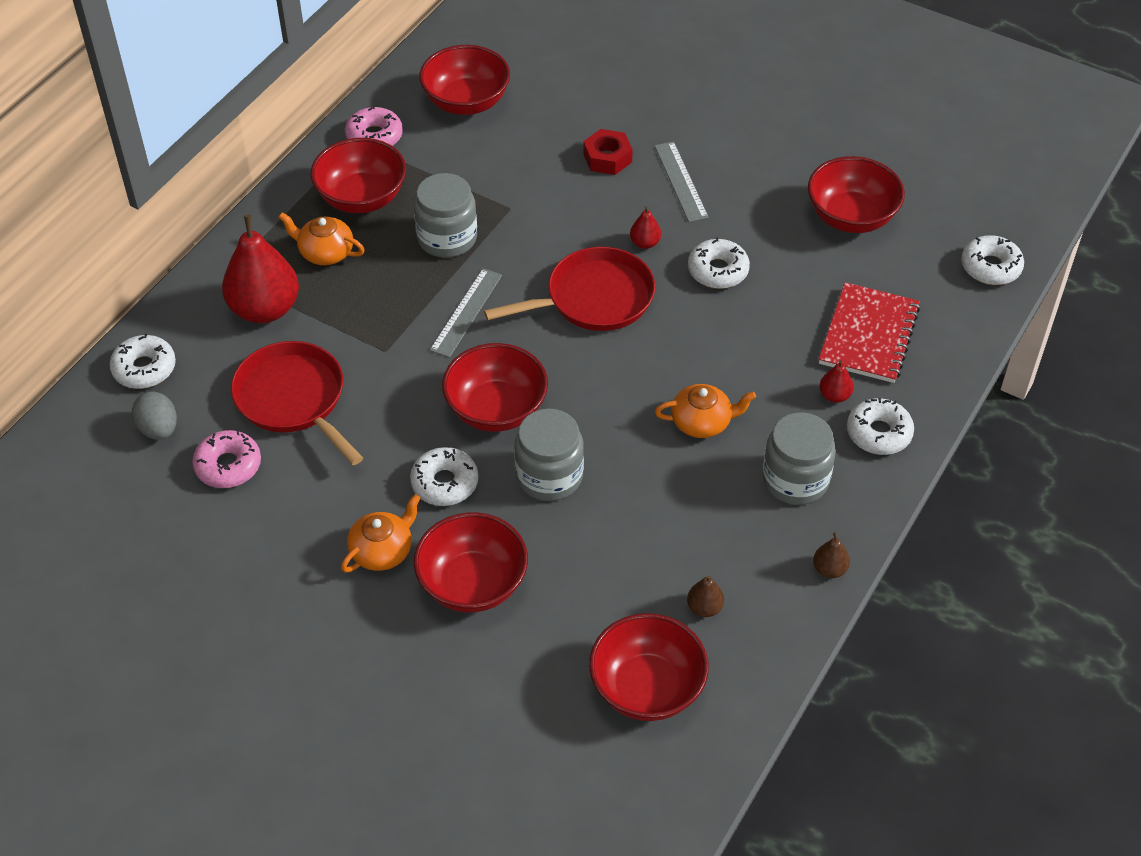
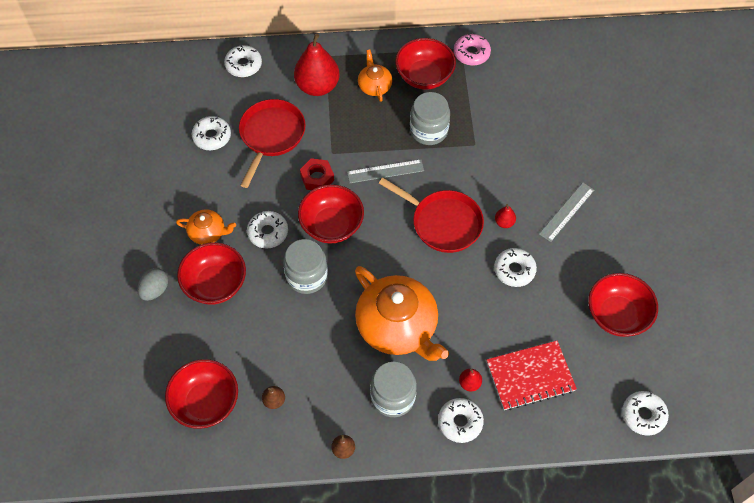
camera: 55 degrees right, 10 degrees up
(159, 429) = (213, 95): grey egg -> grey egg (155, 290)
(228, 466) = (212, 137): pink donut -> white donut
(466, 102) = (534, 76): red bowl -> none
(607, 158) = (552, 166): red nut -> red nut (317, 178)
(702, 422) = (398, 327): orange teapot -> orange teapot, size x2.06

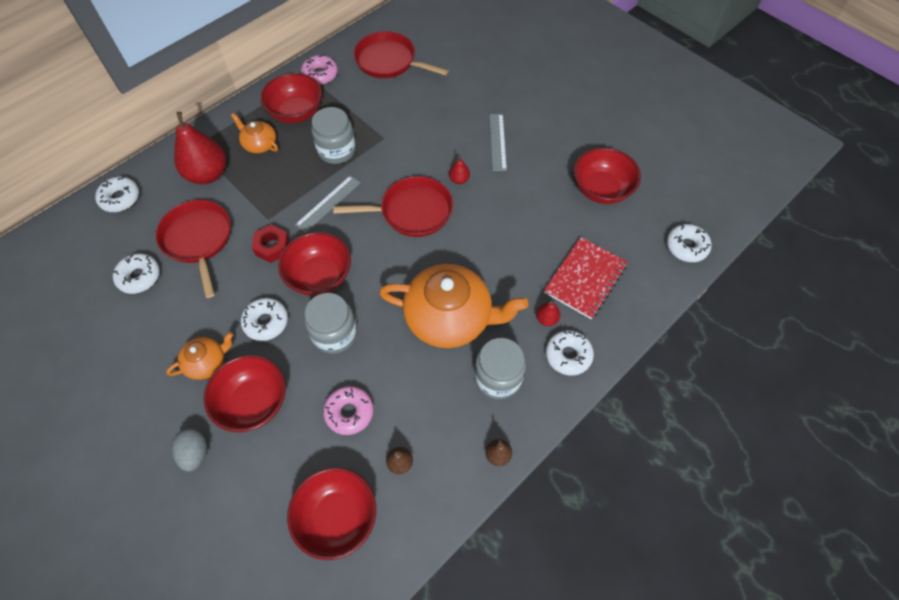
camera: 40 degrees left, 0 degrees up
(270, 340) = (349, 412): none -> pink donut
(514, 270) = (499, 209): white donut -> none
(539, 77) = (389, 61): none -> red pan

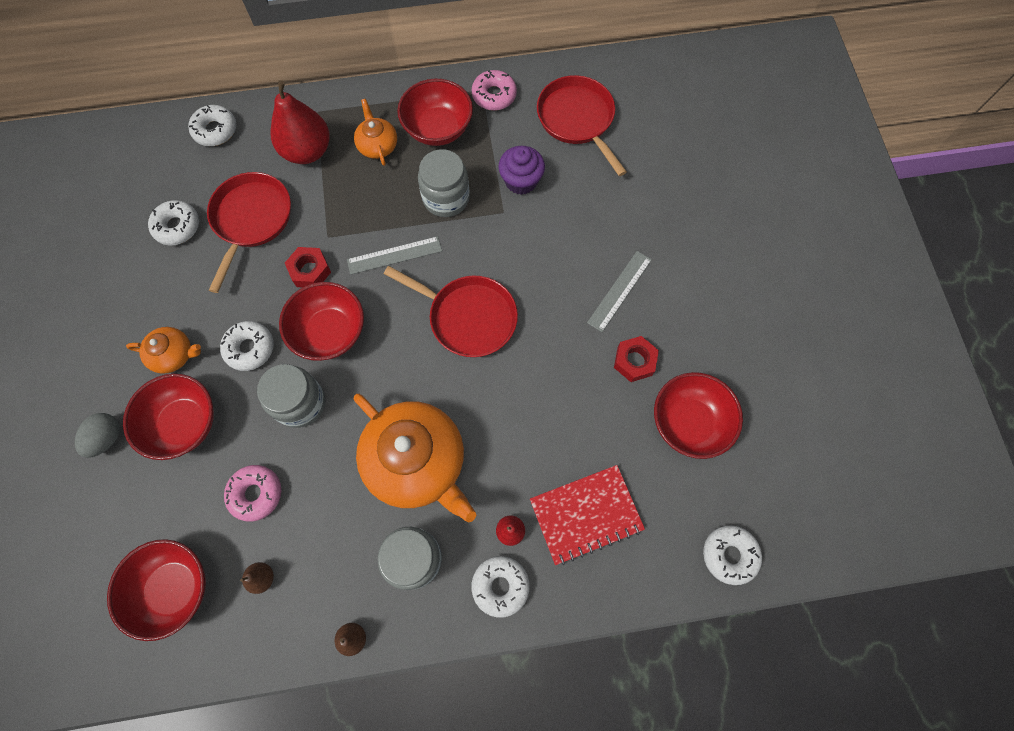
camera: 35 degrees right, 10 degrees up
(380, 114) = (521, 181): none -> purple cupcake
(459, 179) = (543, 311): red pear -> none
(540, 175) = (634, 361): none -> red nut

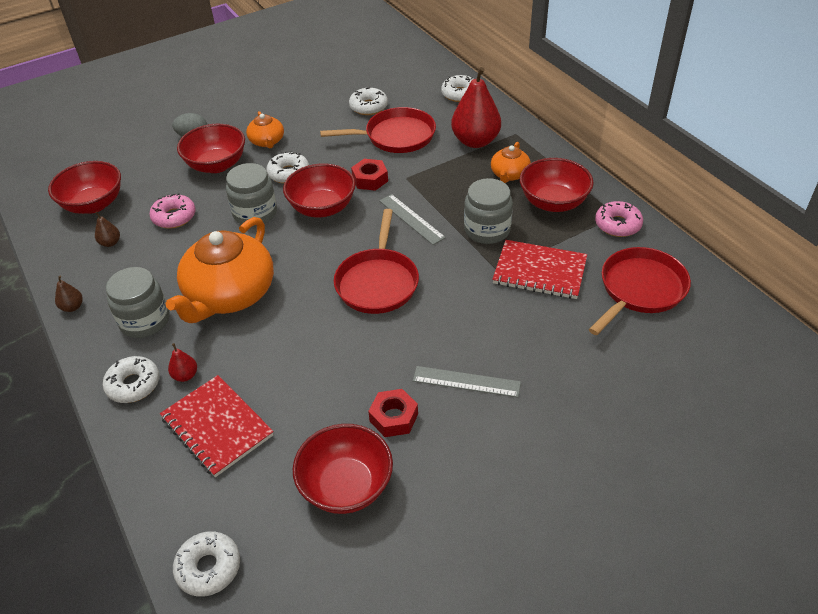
camera: 70 degrees right, 25 degrees down
(377, 145) = (509, 174): orange teapot -> orange teapot turned 150 degrees clockwise
(521, 181) = (539, 271): purple cupcake -> red notebook

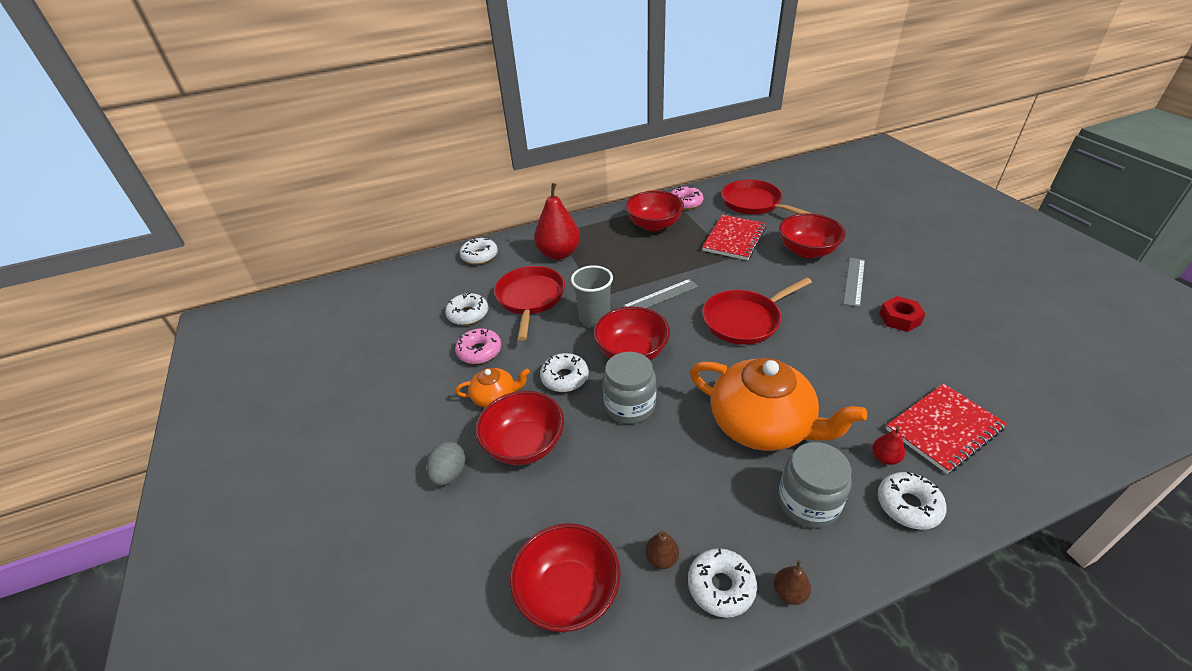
camera: 80 degrees left, 5 degrees down
(174, 217) = (620, 485): pink donut -> pink donut (479, 351)
(208, 568) = (1095, 429): white donut -> white donut (721, 586)
(346, 486) = (976, 346): red bowl -> red bowl (807, 251)
(370, 179) = (594, 318): red nut -> grey cup
(377, 282) = (744, 320): red pan -> red pan turned 135 degrees clockwise
(487, 230) = (682, 258): grey jar -> none
(509, 174) = (613, 241): orange teapot -> none

